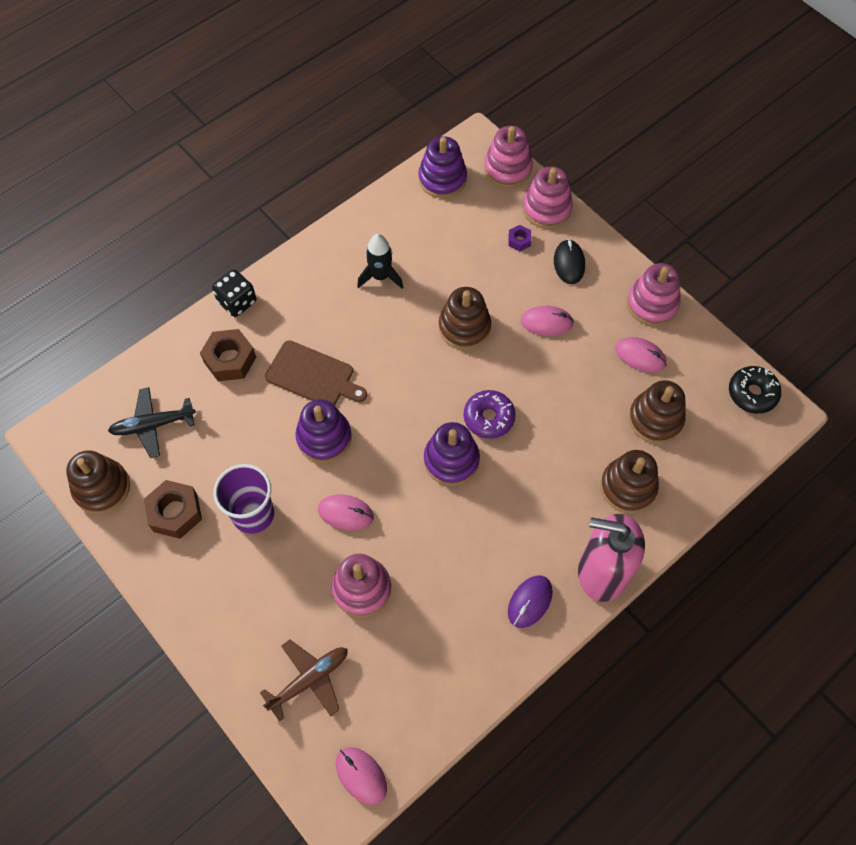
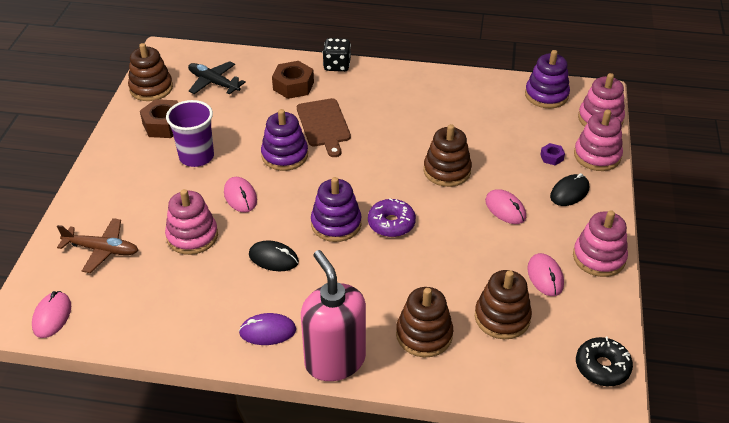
camera: 50 degrees right, 20 degrees down
(380, 276) = (434, 111): black rocket -> none
(449, 539) = (273, 258): none -> black mouse

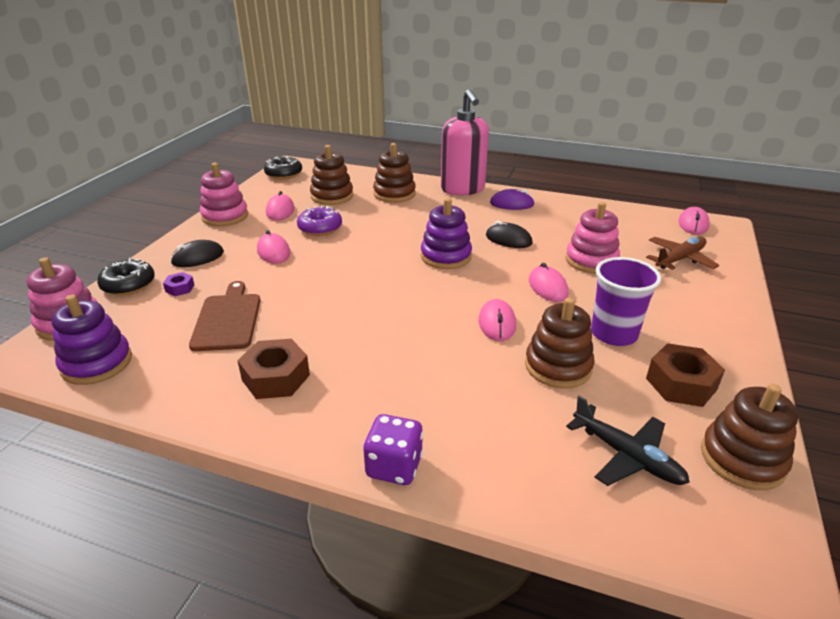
camera: 170 degrees left, 10 degrees down
(101, 250) = (679, 259): brown plane -> brown plane turned 120 degrees clockwise
(285, 155) = (497, 323): purple stacking toy -> pink mouse
(293, 86) = (480, 430): brown nut -> brown nut (276, 377)
(324, 125) = (439, 357): brown cutting board -> brown cutting board (227, 319)
(337, 65) = (394, 466): black dice -> purple dice
(391, 223) = (391, 252): purple donut -> purple donut (320, 228)
(447, 171) = (308, 288): brown stacking toy -> brown stacking toy (558, 366)
(597, 156) = (128, 285): pink stacking toy -> black donut

